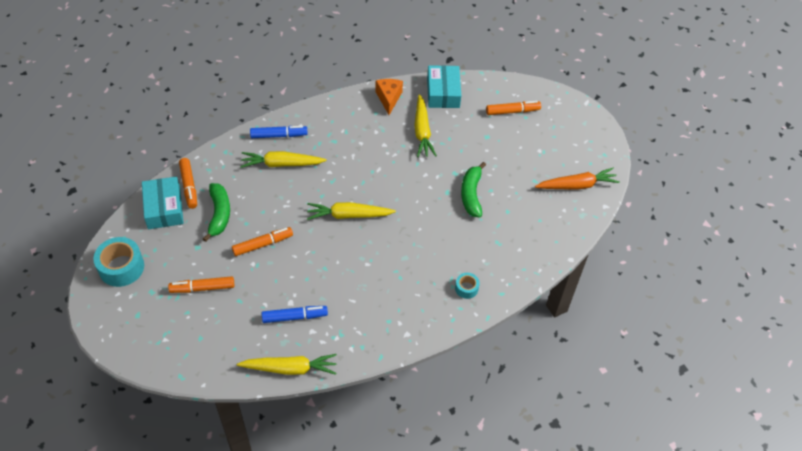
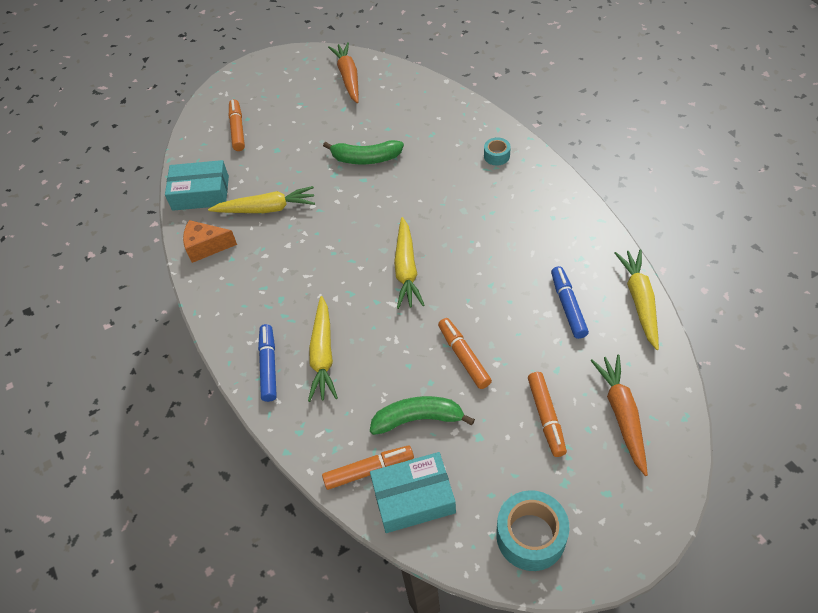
camera: 85 degrees left, 0 degrees up
(192, 335) = (622, 415): none -> orange carrot

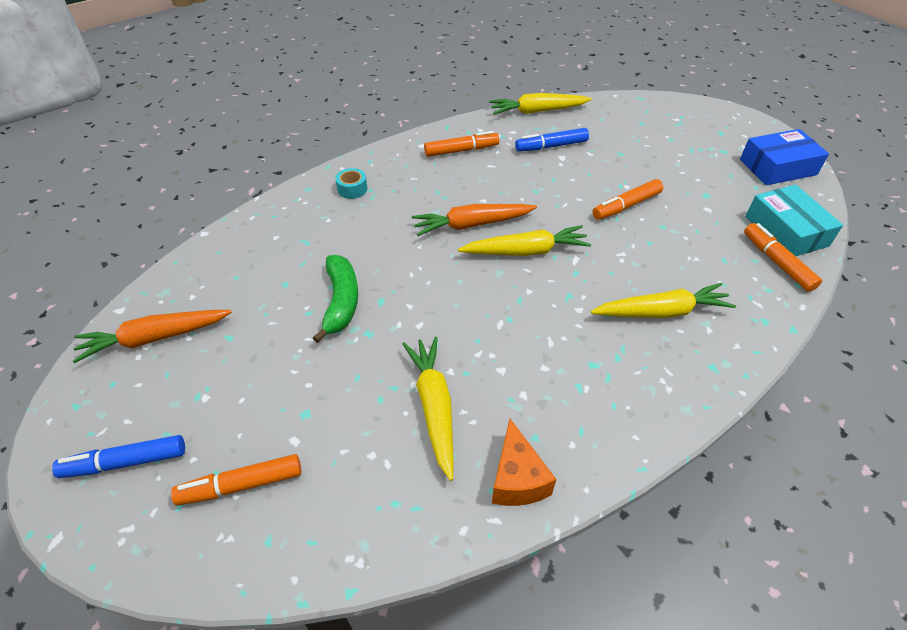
camera: 100 degrees left, 5 degrees down
(200, 193) = (397, 516): turquoise box -> none
(269, 366) = (695, 361): blue marker -> blue marker (125, 462)
(418, 419) = (706, 232): green banana -> none
(530, 536) = (777, 167): turquoise tape -> blue box
(546, 417) = (669, 159): orange marker -> orange marker (461, 150)
(622, 415) = (651, 123): orange carrot -> orange carrot (472, 224)

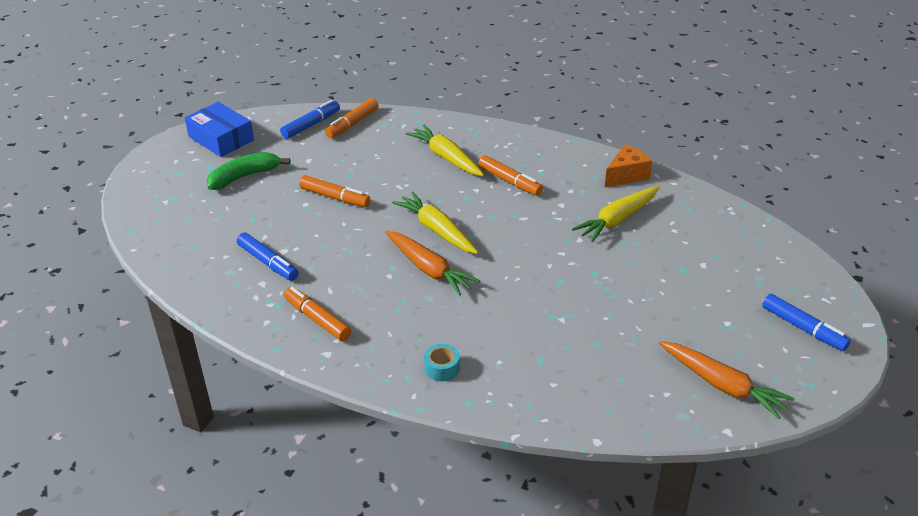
camera: 120 degrees left, 10 degrees down
(241, 485) = (751, 270): orange marker -> orange marker (509, 181)
(341, 301) = (581, 301): green banana -> green banana (244, 177)
(537, 111) = (201, 293): yellow carrot -> none
(786, 231) = (311, 125): turquoise box -> blue marker

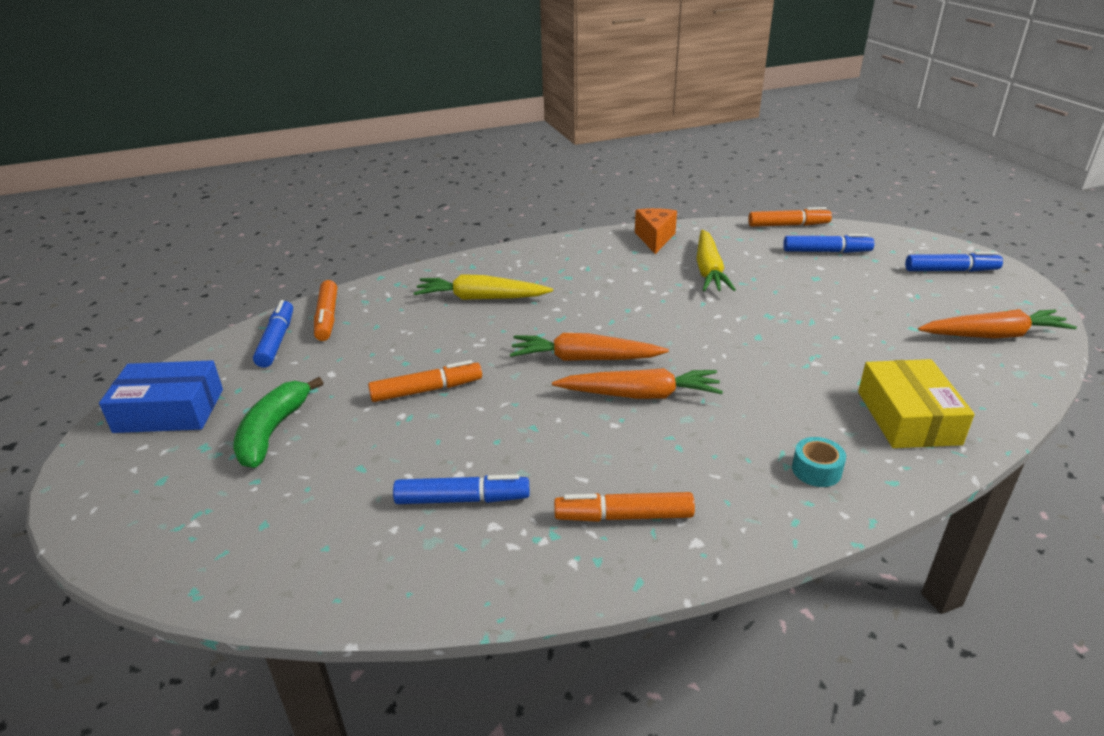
camera: 45 degrees left, 5 degrees down
(437, 230) = (585, 359): yellow carrot -> orange carrot
(509, 181) = (574, 287): orange marker -> orange marker (788, 225)
(548, 383) = (907, 417): none -> yellow box
(734, 256) = (826, 251): none -> blue marker

